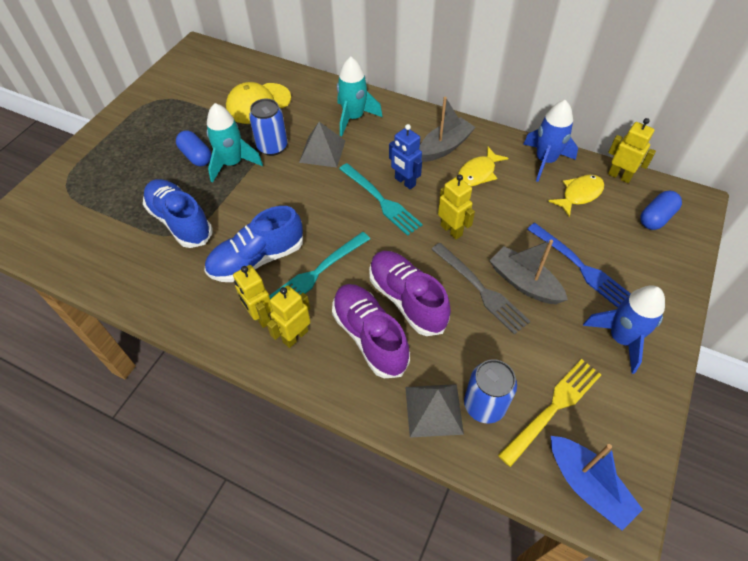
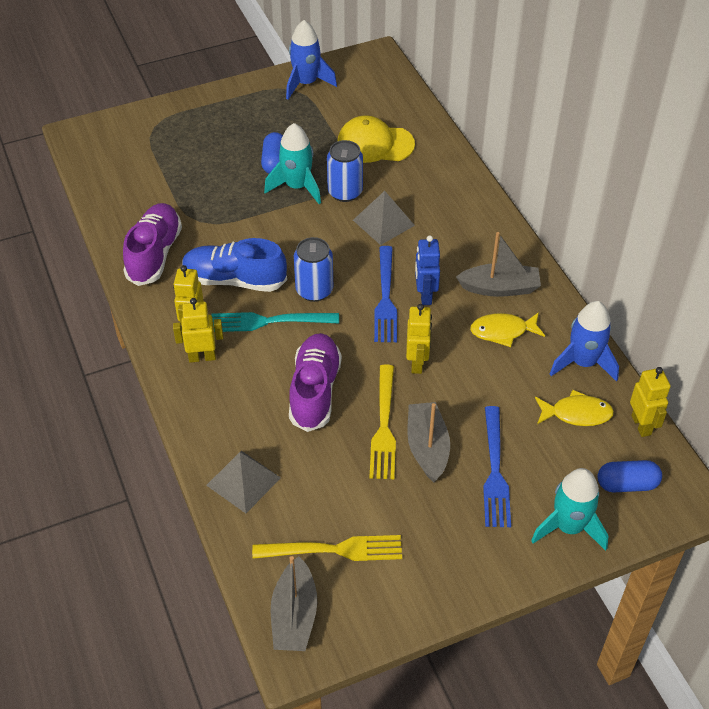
camera: 40 degrees right, 5 degrees down
(180, 222) = (208, 211): blue shoe -> none
(353, 118) = (446, 209): turquoise rocket -> turquoise rocket (569, 527)
(370, 337) = (255, 397): purple shoe -> purple shoe (154, 254)
(381, 201) = (385, 298): turquoise fork -> blue fork
(481, 290) = (384, 427): grey fork -> yellow fork
(484, 405) = (284, 507): blue can -> blue can (314, 290)
(587, 485) = (294, 616): blue boat -> grey boat
(621, 338) = (455, 548): blue rocket -> blue rocket (306, 83)

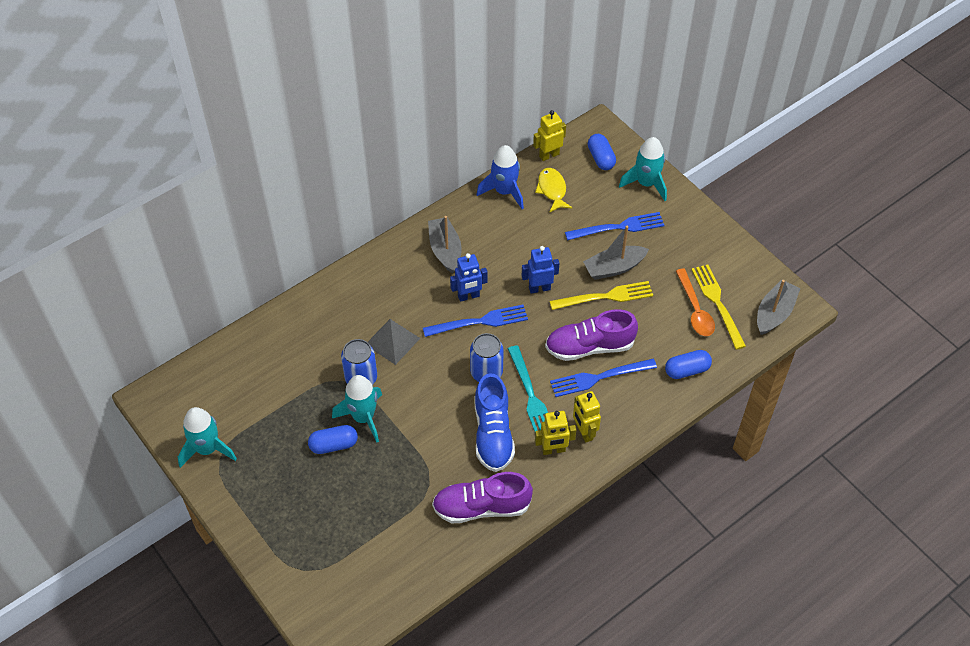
camera: 105 degrees left, 5 degrees up
(243, 481) = (687, 370): grey pyramid -> blue capsule
(268, 388) = (598, 378): none -> blue fork
(294, 616) = (774, 313): grey boat -> grey boat turned 45 degrees counterclockwise
(306, 83) = (207, 449): blue rocket -> turquoise rocket
(332, 519) = (695, 309): none -> orange spoon
(375, 144) = (289, 369): yellow cap -> none
(417, 363) = (539, 288): yellow robot -> blue robot
(503, 331) = (490, 241): yellow fish -> none

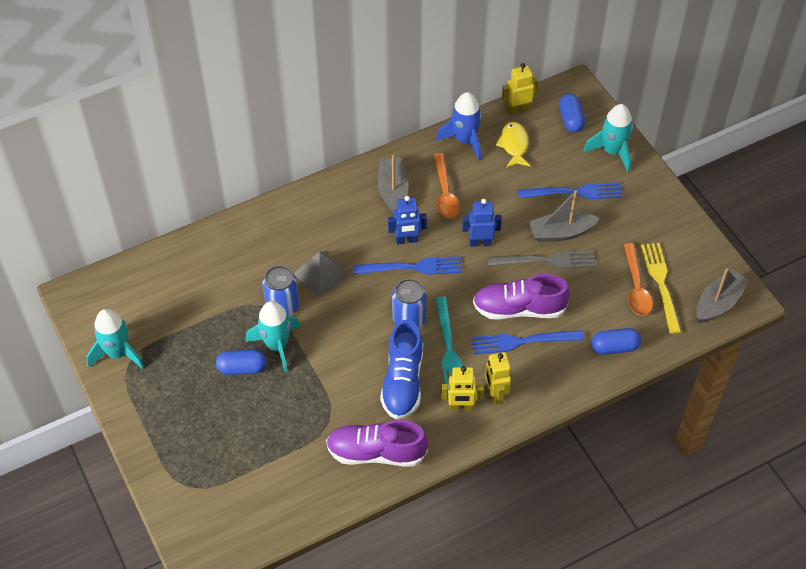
camera: 10 degrees right, 0 degrees up
(496, 245) = (445, 193): none -> orange spoon
(606, 296) = (546, 260): yellow fork -> grey fork

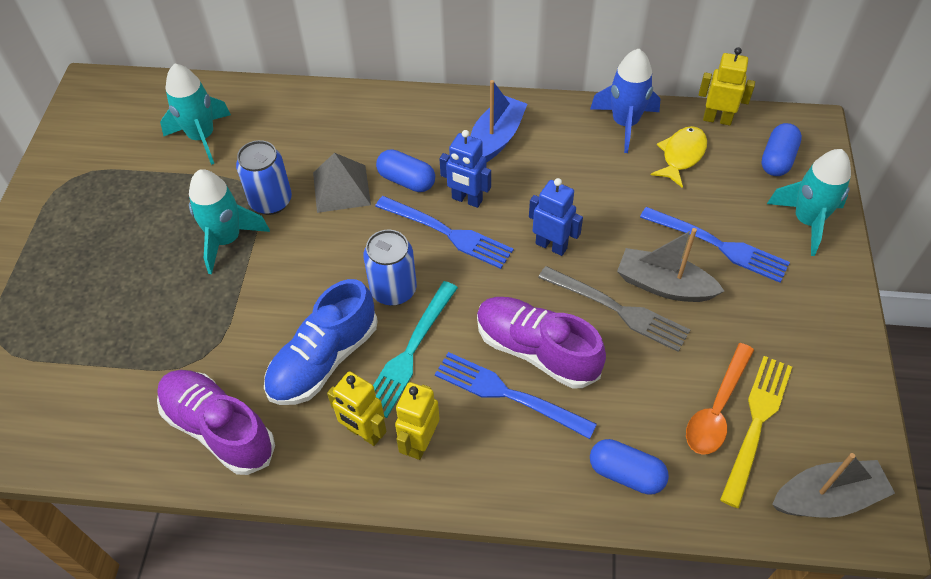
camera: 35 degrees right, 0 degrees up
(118, 353) = (72, 162): turquoise rocket -> turquoise rocket (202, 137)
(242, 368) = (170, 244): blue capsule -> blue capsule (406, 180)
(392, 191) = (496, 139): grey boat -> blue boat
(445, 193) = (554, 169): orange spoon -> none

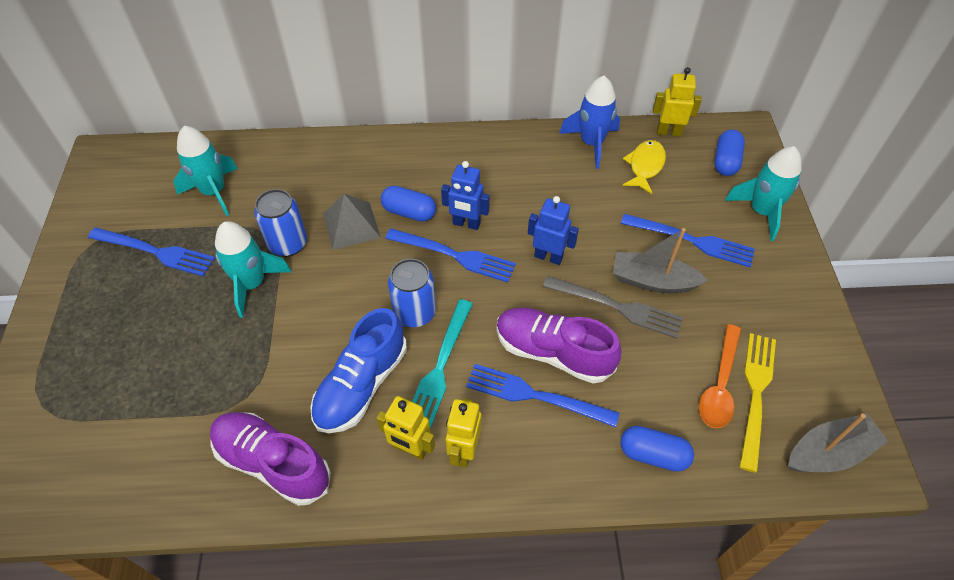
camera: 10 degrees left, 0 degrees up
(133, 195) = (156, 252): none -> blue fork
(496, 139) = (482, 167): blue boat -> none

